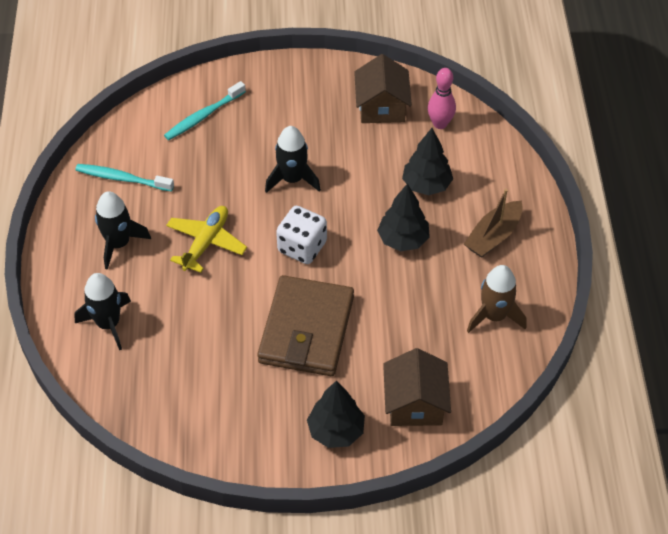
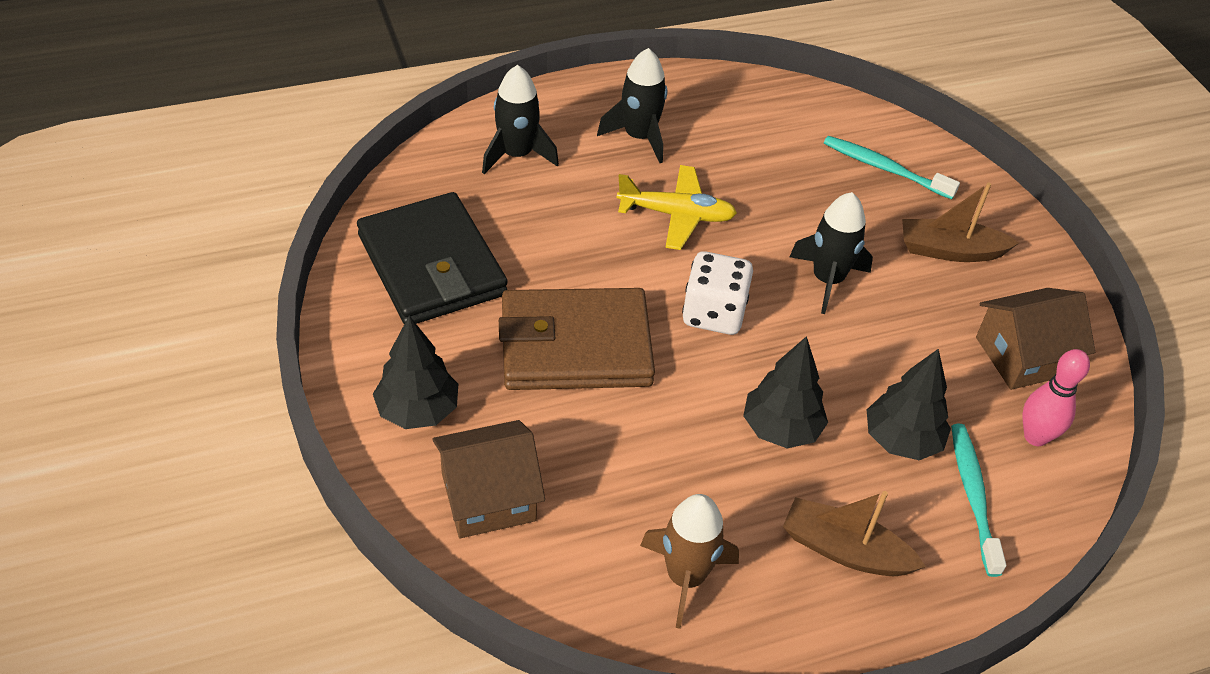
camera: 70 degrees right, 5 degrees down
(122, 179) = (740, 118): turquoise toothbrush -> turquoise toothbrush (973, 496)
(205, 400) = (431, 265): none -> black wallet
(288, 109) = (950, 251): none -> brown boat

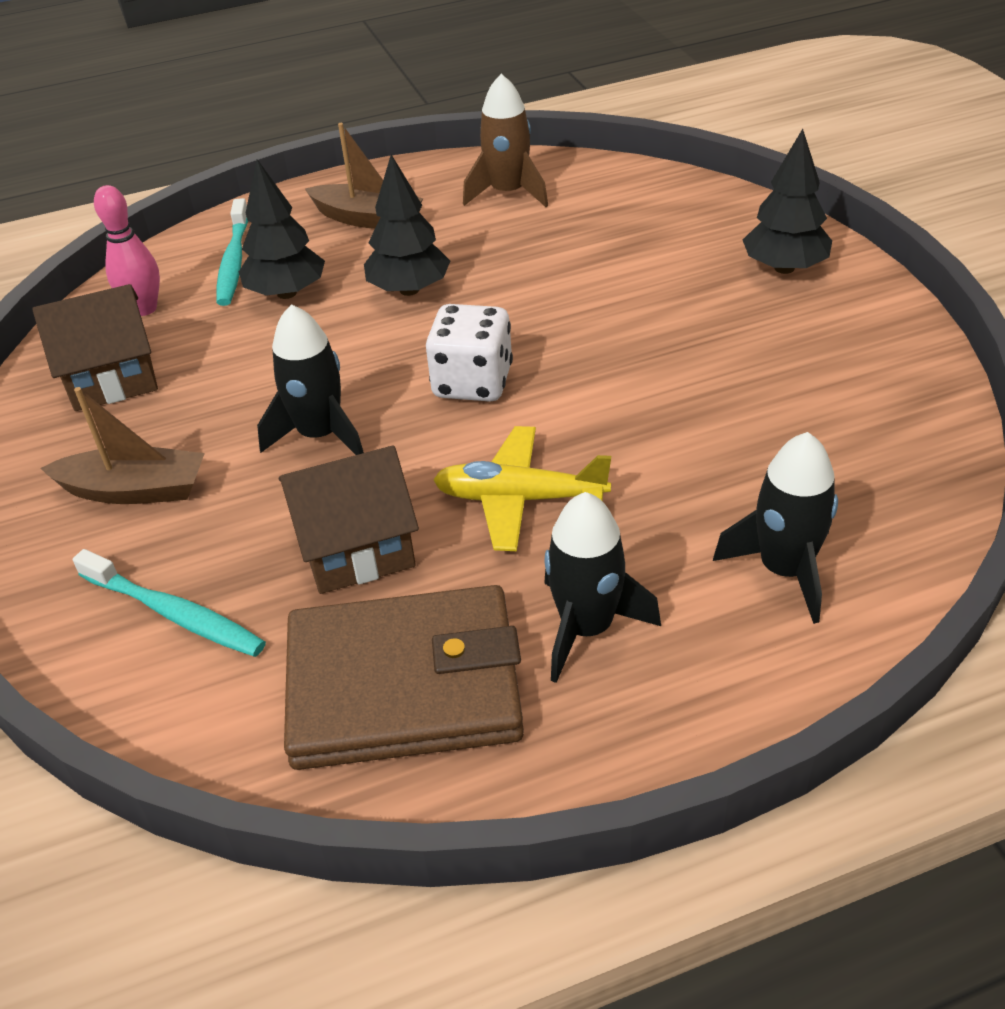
camera: 175 degrees left, 5 degrees down
(431, 265) = (839, 399): black wallet -> none
(488, 497) = (690, 220): brown house -> brown house (356, 546)
(575, 345) = (634, 335): brown wallet -> brown wallet (404, 685)

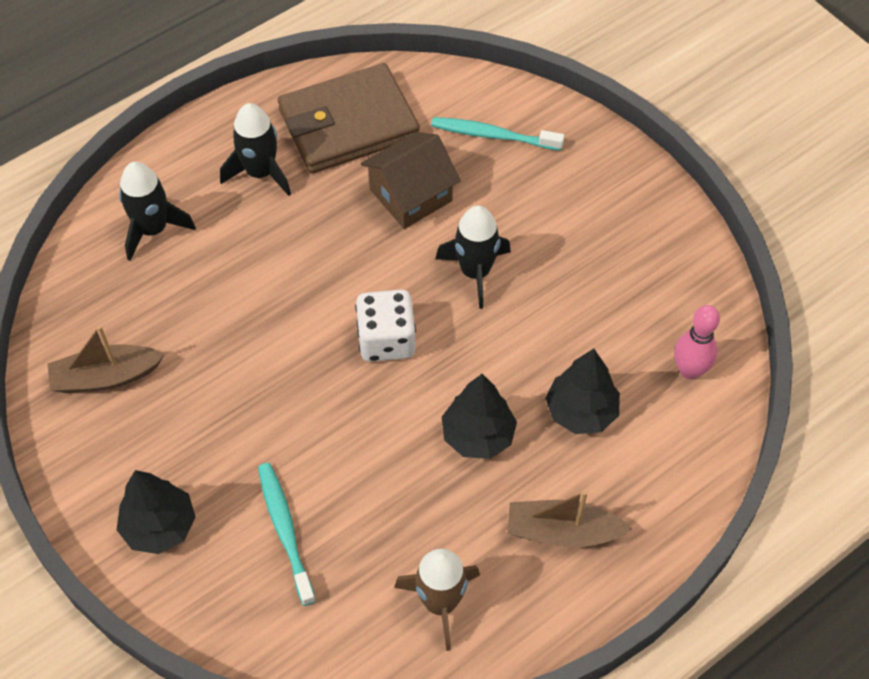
camera: 160 degrees right, 15 degrees up
(112, 377) = (660, 294): brown house -> none
(134, 490) = (573, 206): brown boat -> brown boat (106, 377)
(234, 261) = (652, 445): turquoise toothbrush -> turquoise toothbrush (285, 531)
(520, 499) = (322, 247): yellow plane -> none

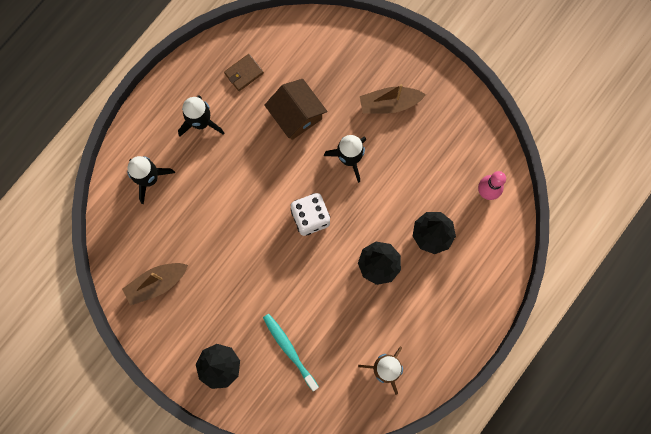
camera: 15 degrees left, 20 degrees up
(348, 124) = (244, 73): brown wallet -> brown wallet, size x0.42
(410, 195) = (296, 115): brown house -> brown house turned 75 degrees counterclockwise
(493, 135) = (334, 59): turquoise toothbrush -> none
(562, 532) = (439, 310): brown boat -> brown boat (389, 104)

